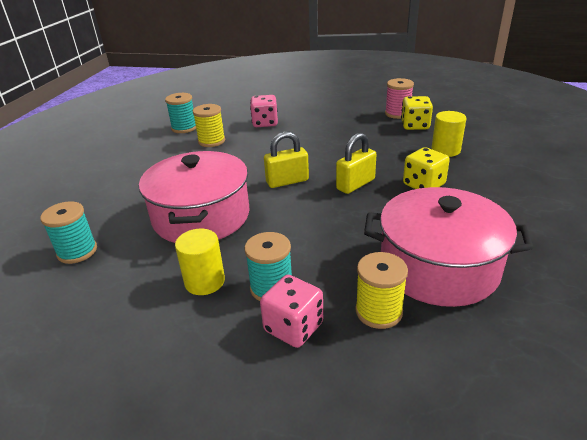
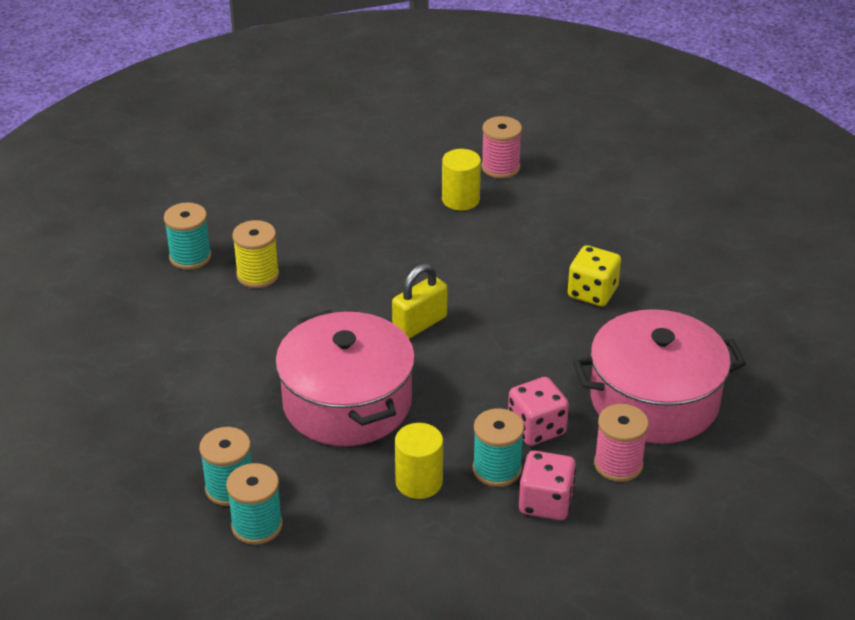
camera: 25 degrees left, 5 degrees up
(67, 282) = (257, 526): none -> turquoise spool
(265, 123) = (313, 223): pink dice -> pink dice (536, 428)
(355, 184) = (510, 310): yellow padlock -> none
(378, 311) = (618, 464): yellow spool -> pink spool
(415, 125) = (536, 188): yellow dice -> none
(445, 150) = (595, 228): yellow cylinder -> yellow cylinder (460, 199)

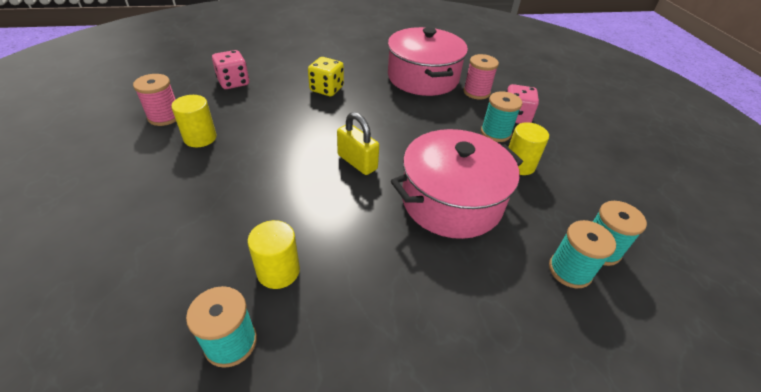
camera: 95 degrees left, 5 degrees up
(257, 275) = (278, 271): yellow spool -> yellow cylinder
(536, 428) = (455, 116): pink dice -> pink dice (233, 82)

